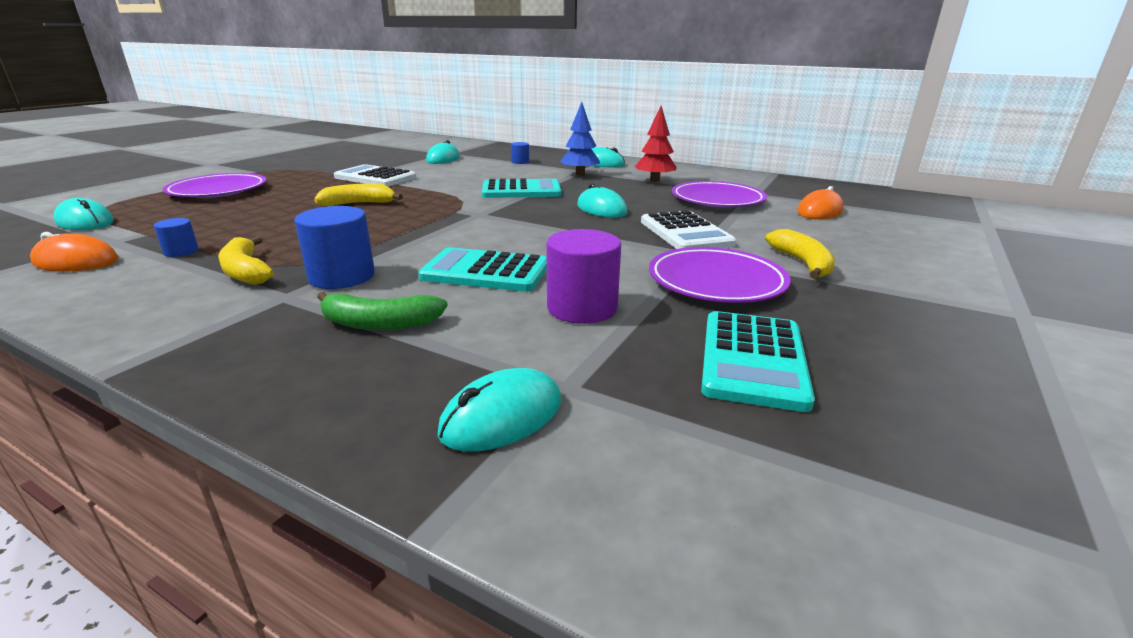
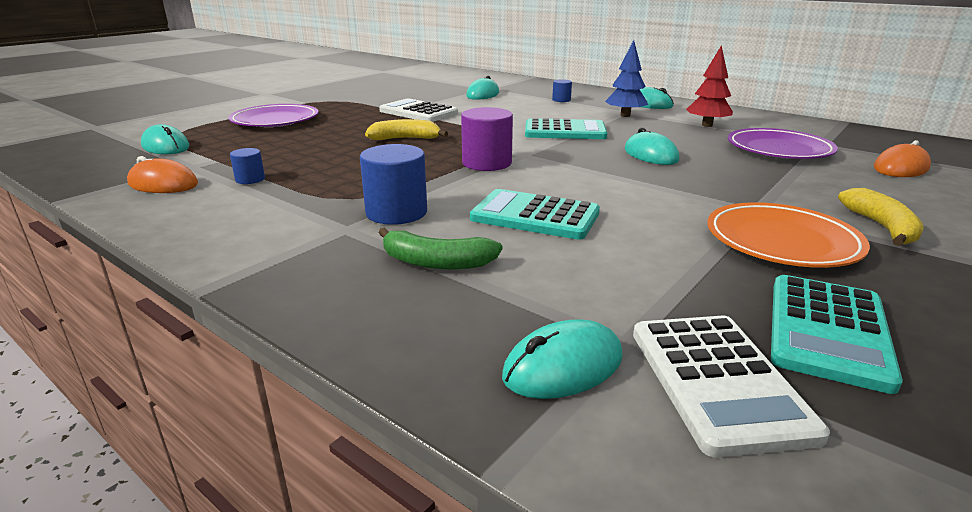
camera: 10 degrees right, 0 degrees up
(245, 271) = (308, 202): yellow banana -> none
(582, 308) = (637, 260): purple cylinder -> purple cylinder (486, 163)
(685, 233) = (744, 185): white calculator -> white calculator (718, 381)
(716, 281) = (782, 241): purple plate -> orange plate

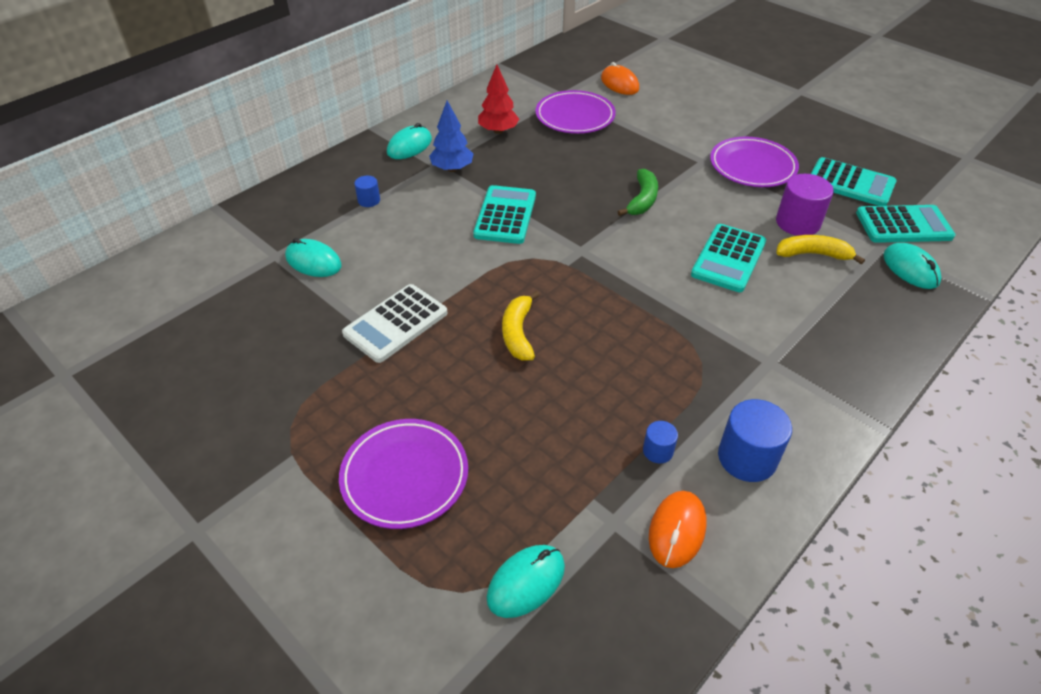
camera: 85 degrees left, 20 degrees up
(396, 212) = (732, 333): blue cylinder -> blue cylinder (747, 458)
(436, 262) = (814, 310): green banana -> green banana (642, 200)
(486, 163) = (606, 275): purple cylinder -> purple cylinder (797, 223)
(650, 155) = (585, 179): turquoise mouse -> none
(718, 381) = (903, 225): white calculator -> turquoise calculator
(782, 241) = (752, 166): orange plate -> purple plate
(881, 227) = (725, 127): yellow banana -> yellow banana (813, 254)

